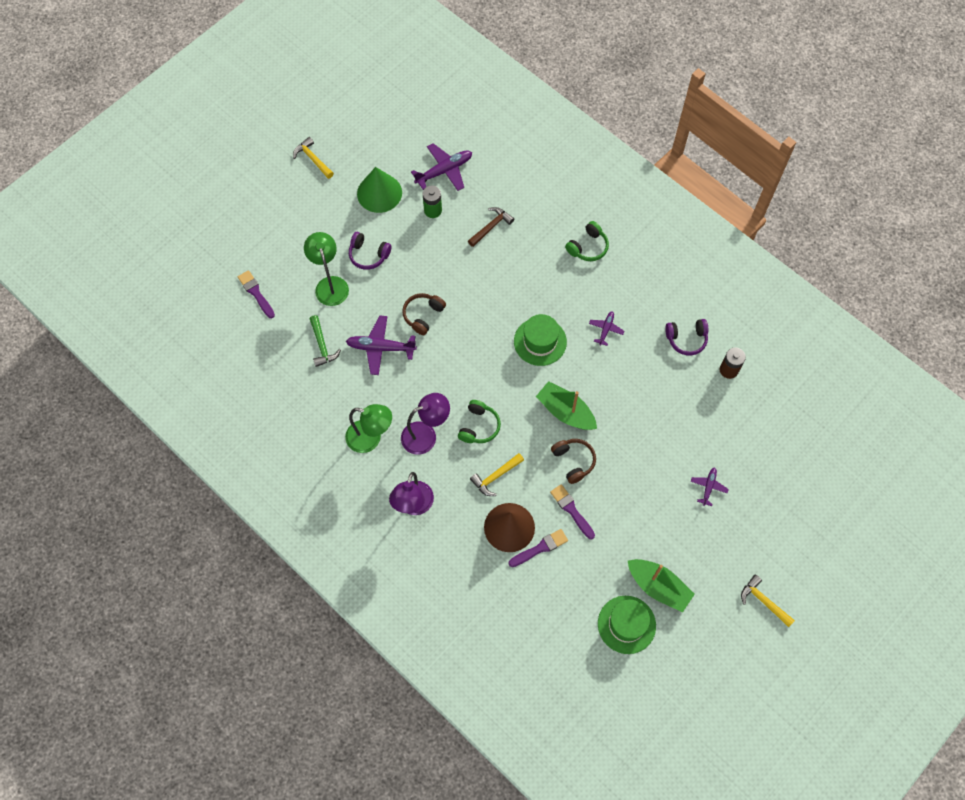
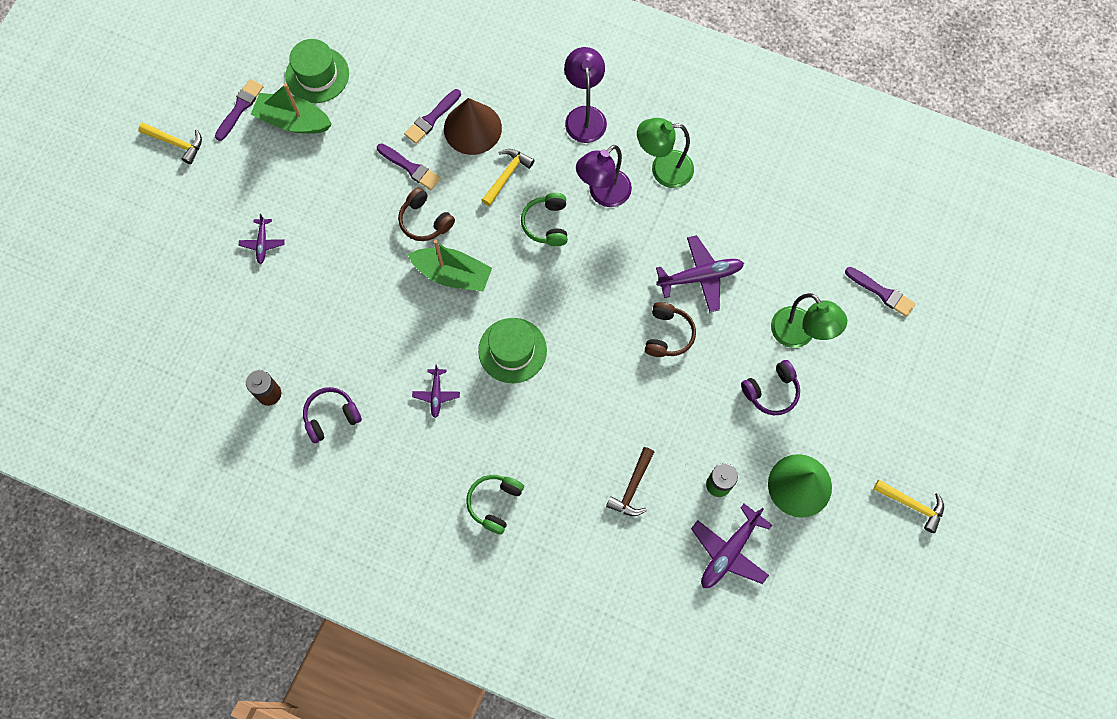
camera: 160 degrees right, 5 degrees up
(322, 345) = (770, 256): green hammer -> none
(368, 255) = (771, 391): purple headphones -> purple headphones turned 150 degrees clockwise
(701, 616) = (240, 108): none -> purple brush

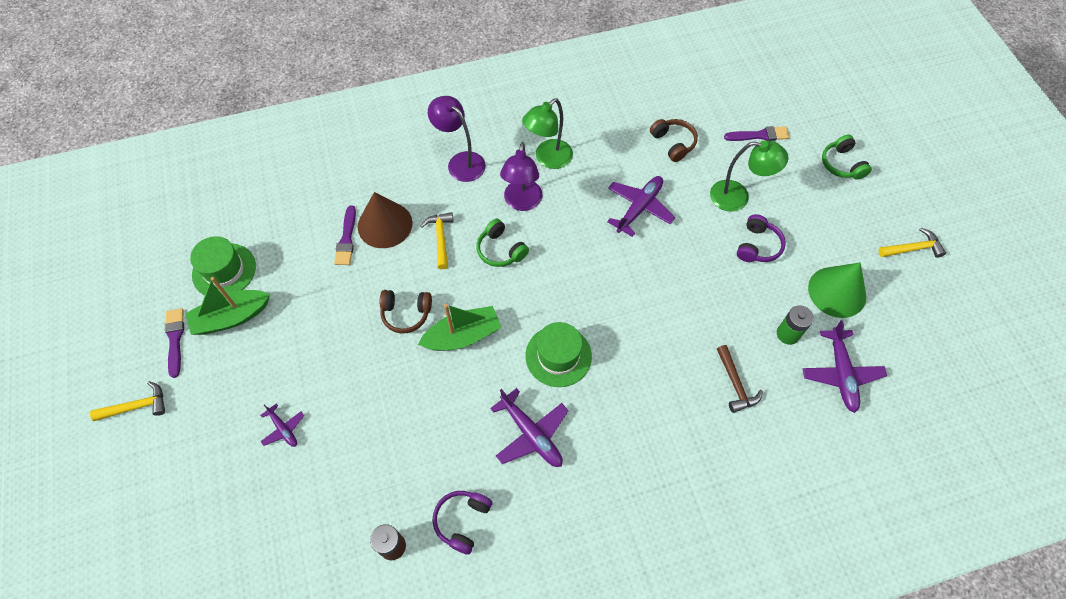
camera: 40 degrees left, 10 degrees down
(410, 168) = (360, 284): purple brush -> none
(436, 395) = (531, 434): purple plane -> purple plane, size x1.78
(495, 503) = (652, 480): green headphones -> green headphones (842, 164)
(667, 334) = (655, 261): brown headphones -> brown headphones (673, 143)

